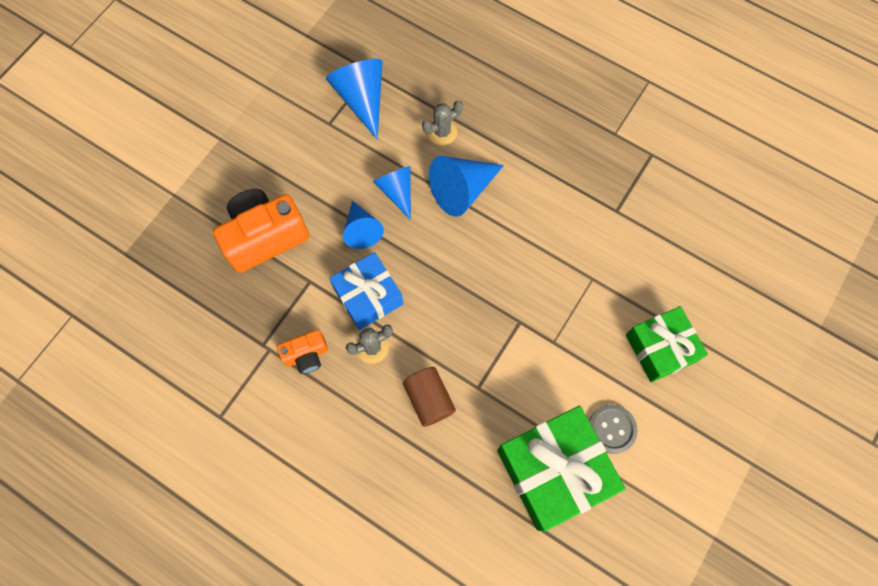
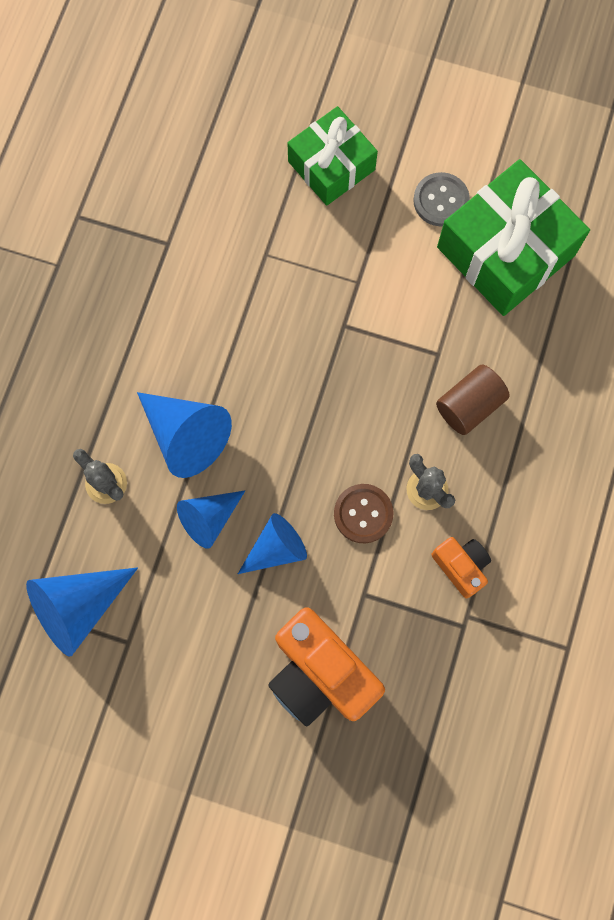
camera: 105 degrees left, 5 degrees up
(368, 296) = (363, 514): blue gift -> brown button

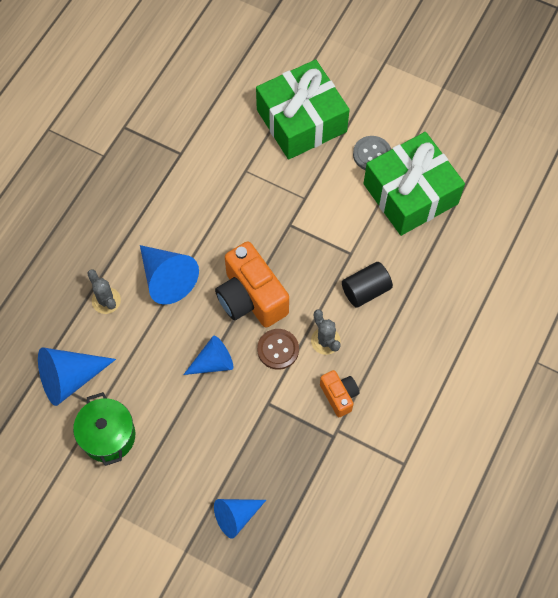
camera: 10 degrees right, 10 degrees down
(150, 682) = (108, 436): none -> green pot
(209, 518) = (171, 335): blue cone -> blue cone (236, 516)
(320, 674) = (226, 451): orange camera -> orange camera (251, 298)
(331, 166) = (301, 121): green gift -> green gift, size x1.55
(469, 405) = (365, 290): brown cylinder -> black cylinder

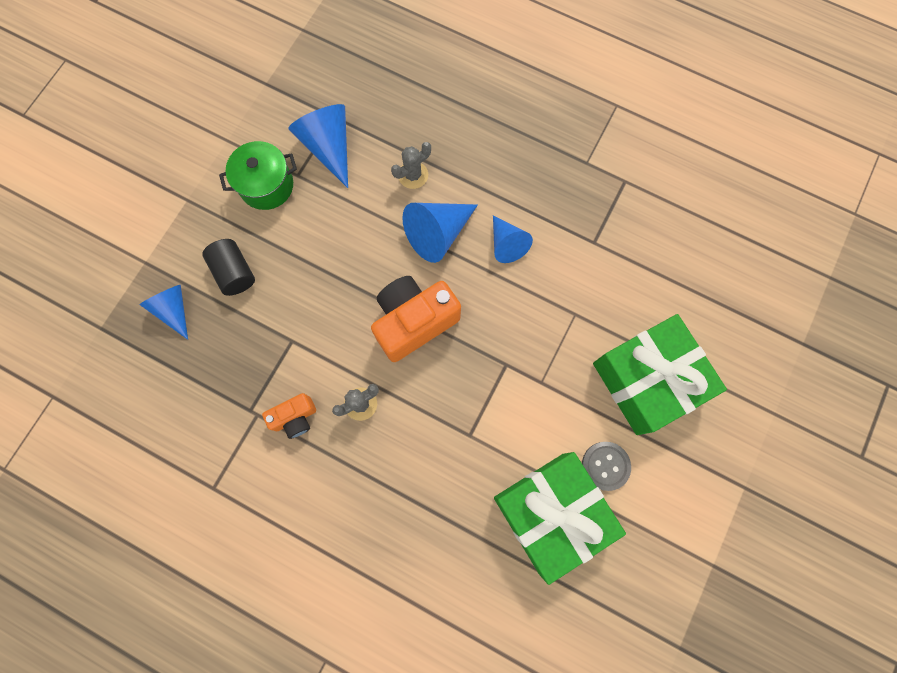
camera: 90 degrees right, 10 degrees up
(213, 362) = (340, 284): blue cone -> blue cone (506, 244)
(278, 349) = (352, 351): brown button -> none
(365, 290) = (422, 452): black cylinder -> black cylinder (234, 272)

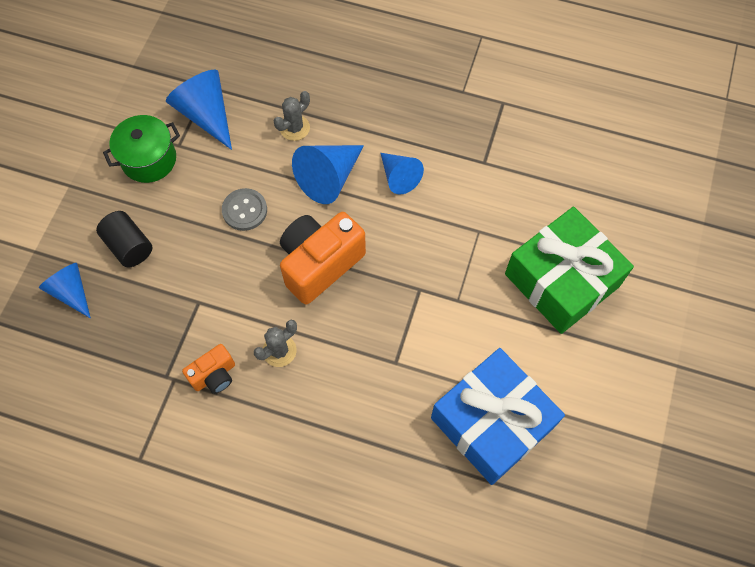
camera: 10 degrees left, 10 degrees down
(552, 512) = (492, 422): green gift -> blue gift
(605, 466) = (536, 368): grey button -> grey button (244, 210)

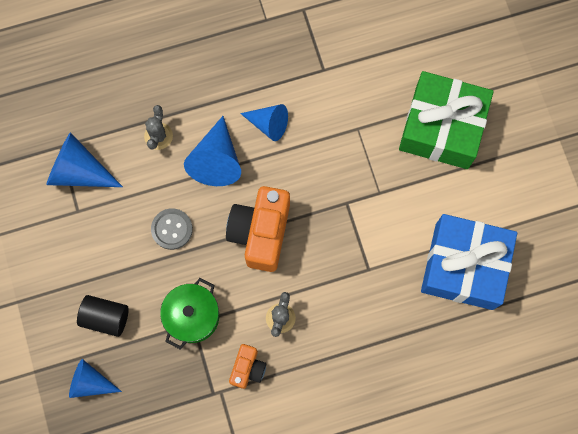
camera: 35 degrees left, 10 degrees up
(149, 159) = (64, 238): green pot -> green pot (192, 316)

